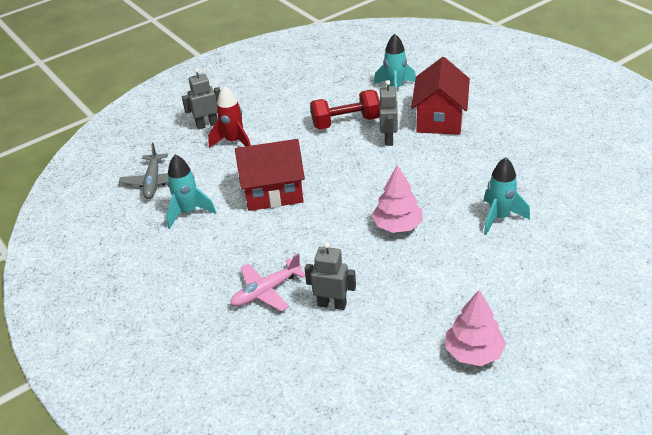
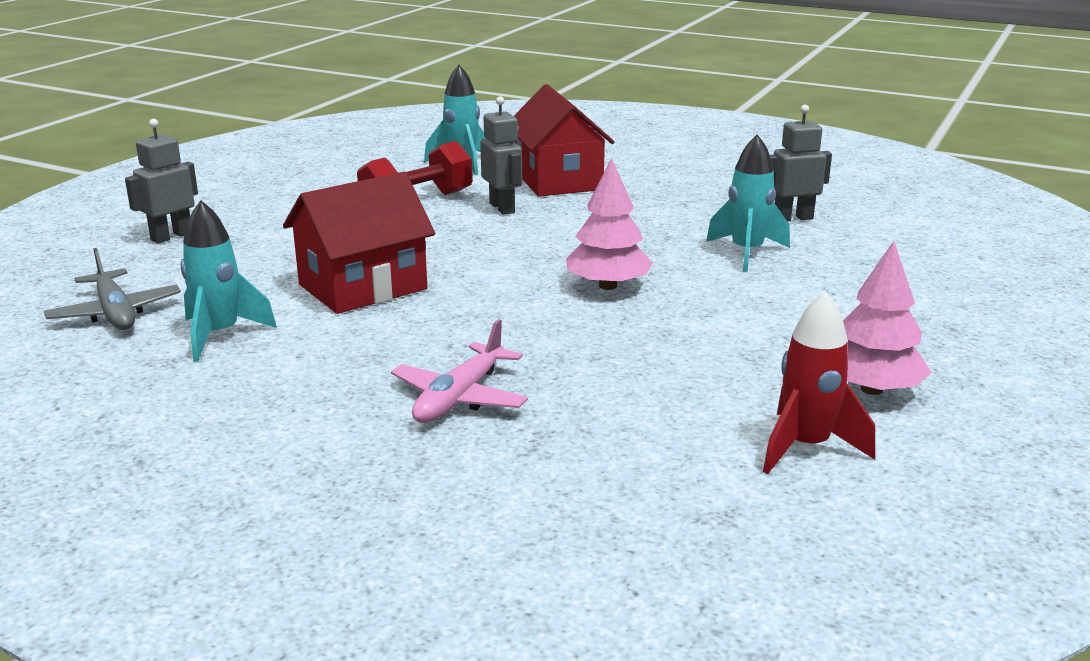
camera: 30 degrees left, 15 degrees down
(234, 142) = (239, 246): red rocket -> red rocket (806, 447)
(332, 304) = (592, 388): grey robot -> grey robot (793, 218)

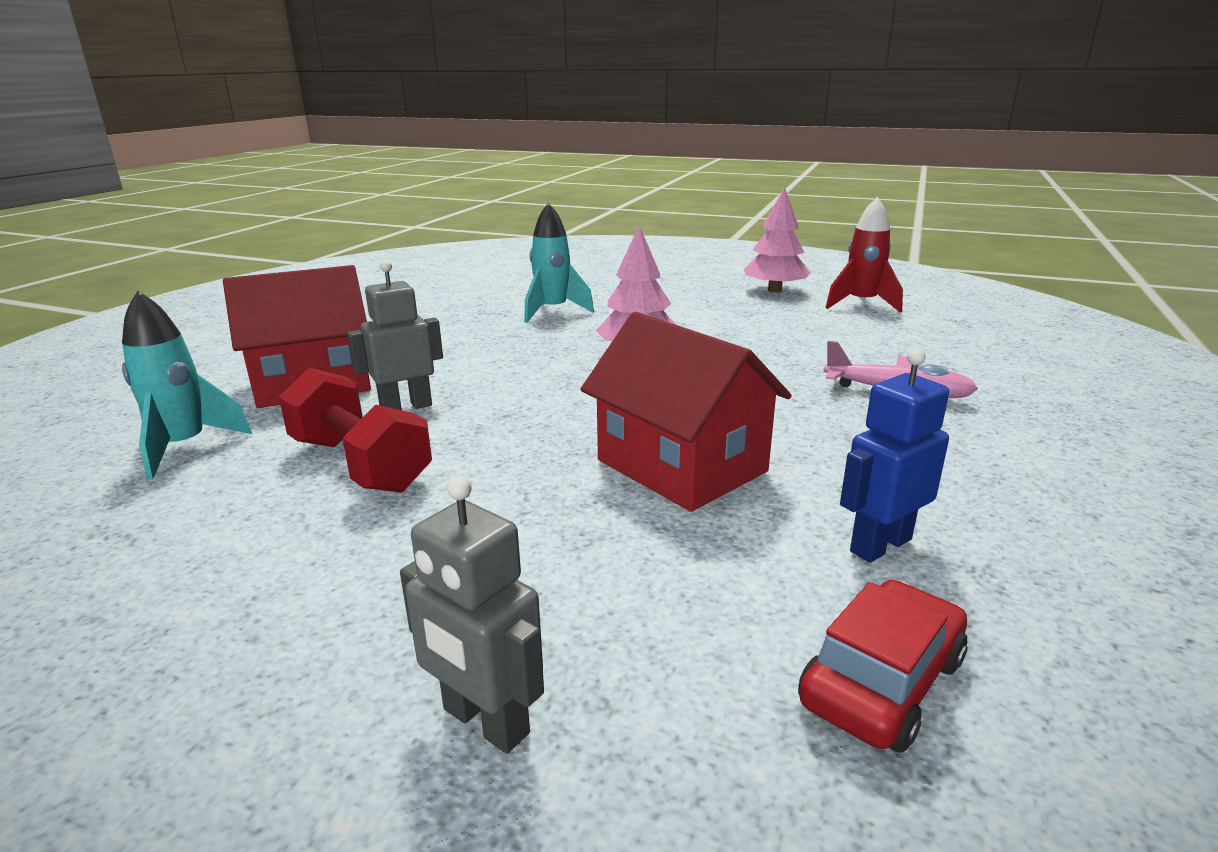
camera: 95 degrees left, 0 degrees up
(115, 313) = (882, 682): grey plane -> red car
(220, 335) = (880, 545): turquoise rocket -> blue robot
(793, 218) = (472, 298): grey robot -> none

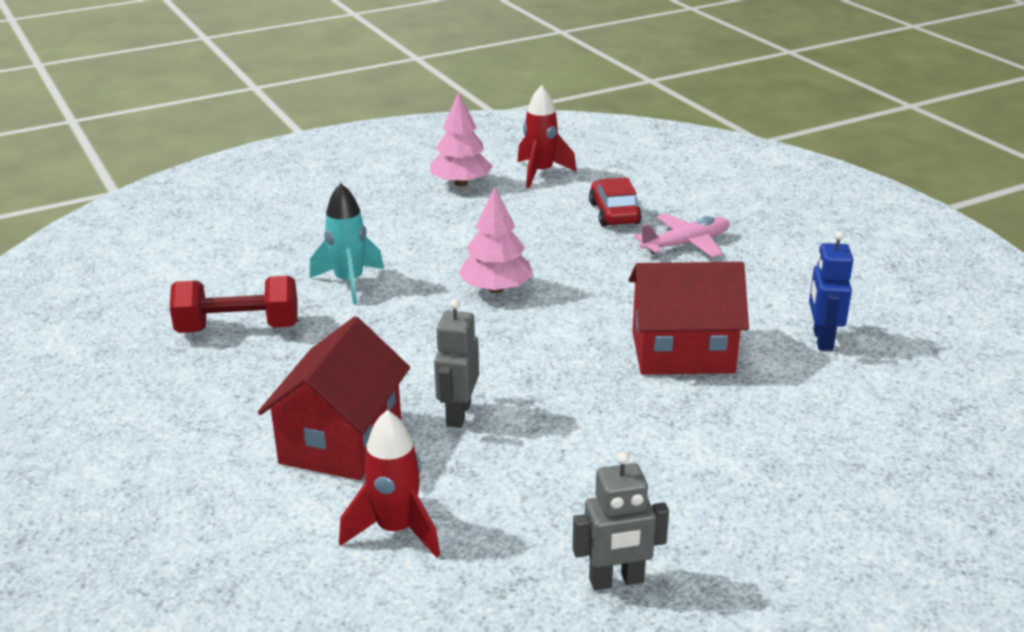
camera: 50 degrees left, 5 degrees up
(184, 447) = (396, 530): turquoise rocket -> red rocket
(359, 464) = (532, 461): red dumbbell -> red dumbbell (238, 328)
(485, 722) = (840, 499): grey robot -> grey robot (616, 581)
(882, 682) = (908, 393): red car -> red car (614, 213)

